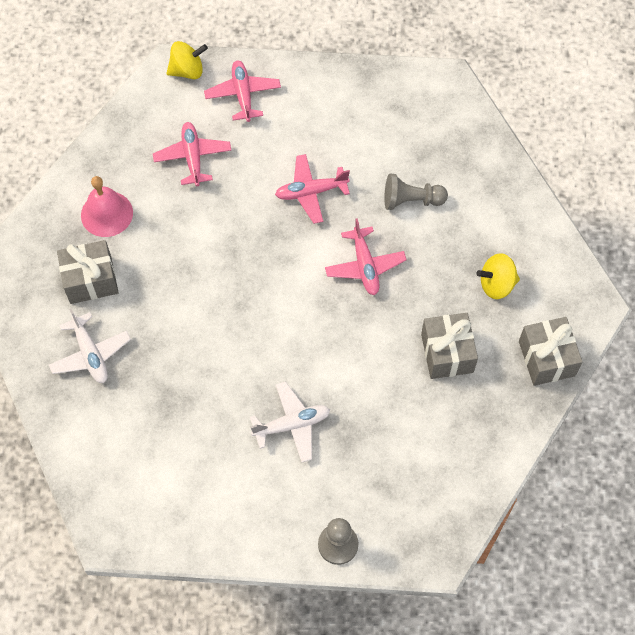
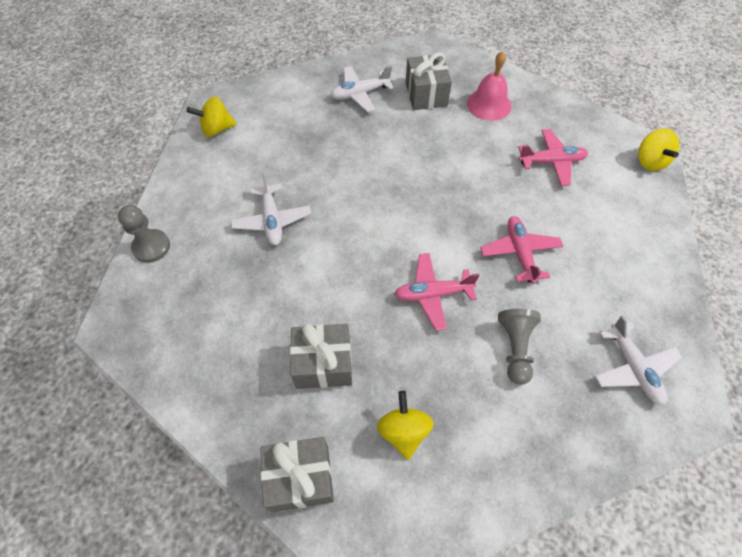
camera: 95 degrees right, 5 degrees down
(157, 515) = (217, 129): none -> yellow spinning top
(243, 95) = (630, 203): pink plane -> none
(417, 116) = (633, 368): none -> white plane

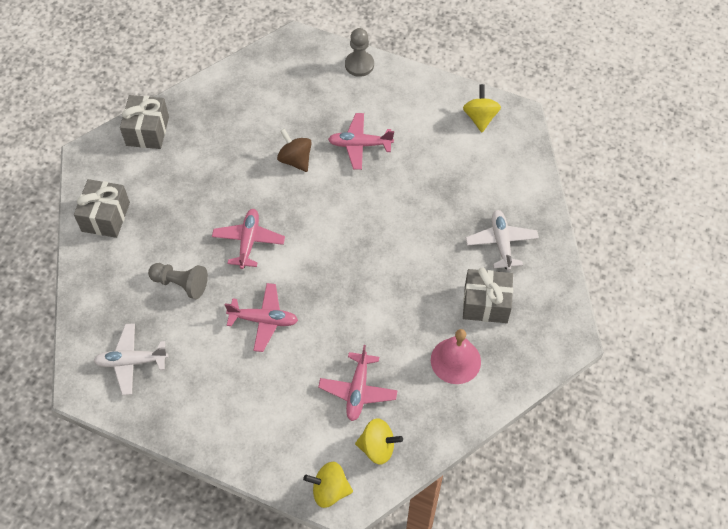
camera: 105 degrees right, 0 degrees up
(272, 220) = (360, 145): white plane -> pink plane
(307, 277) = (295, 160): none -> brown spinning top
(323, 364) = (219, 157): grey gift -> grey gift (105, 217)
(403, 431) = (151, 194): yellow spinning top -> yellow spinning top (377, 447)

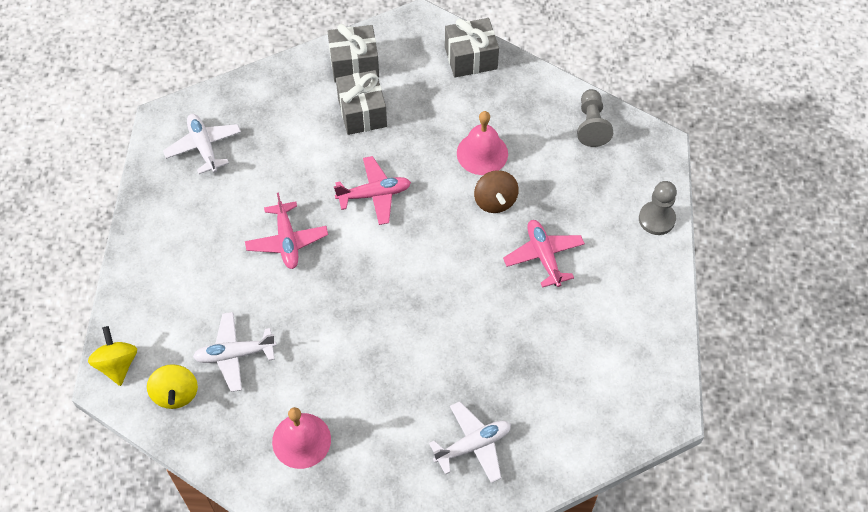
camera: 70 degrees right, 0 degrees up
(181, 284) = (302, 154): grey pawn -> grey pawn (591, 125)
(246, 154) = (482, 153): none -> pink bell
(295, 160) = (495, 201): brown spinning top -> brown spinning top turned 135 degrees clockwise
(358, 390) = (235, 354): pink plane -> white plane
(480, 118) = (643, 371): yellow spinning top -> none
(486, 304) = (384, 451): grey gift -> grey gift (362, 112)

